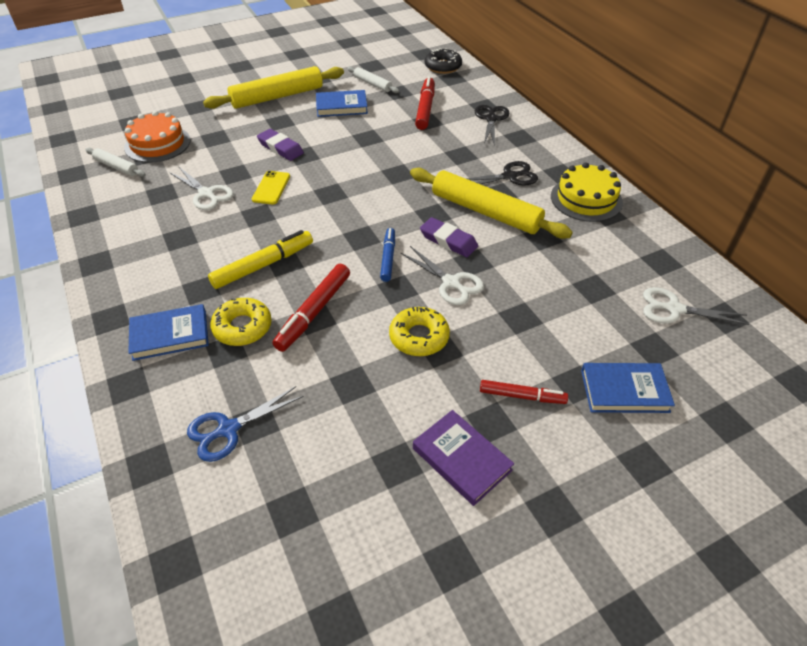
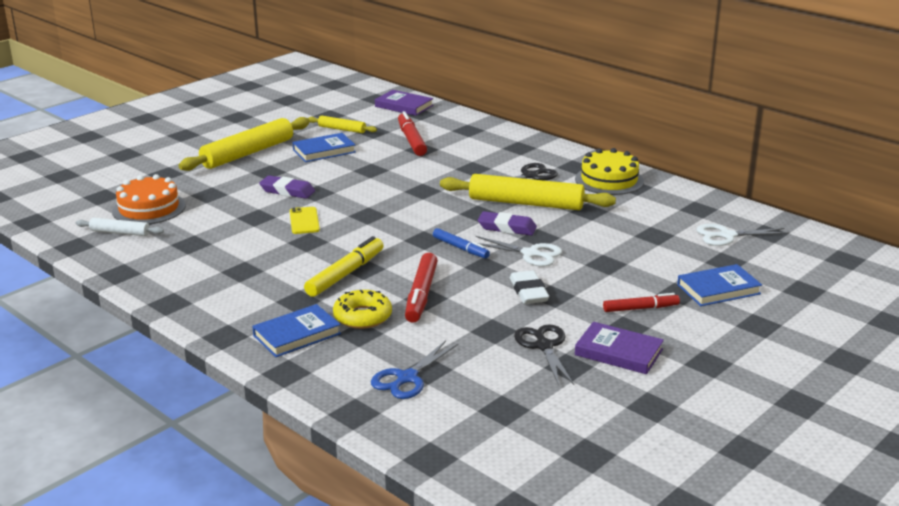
camera: 20 degrees left, 20 degrees down
(206, 194) = (240, 236): white scissors -> none
(372, 84) = (342, 129): white rolling pin -> yellow rolling pin
(388, 258) = (460, 248): blue marker -> blue marker turned 150 degrees clockwise
(419, 337) = (528, 292): yellow donut -> white eraser
(443, 66) = (404, 106): black donut -> purple book
(491, 119) = (482, 138): black scissors -> black scissors (544, 346)

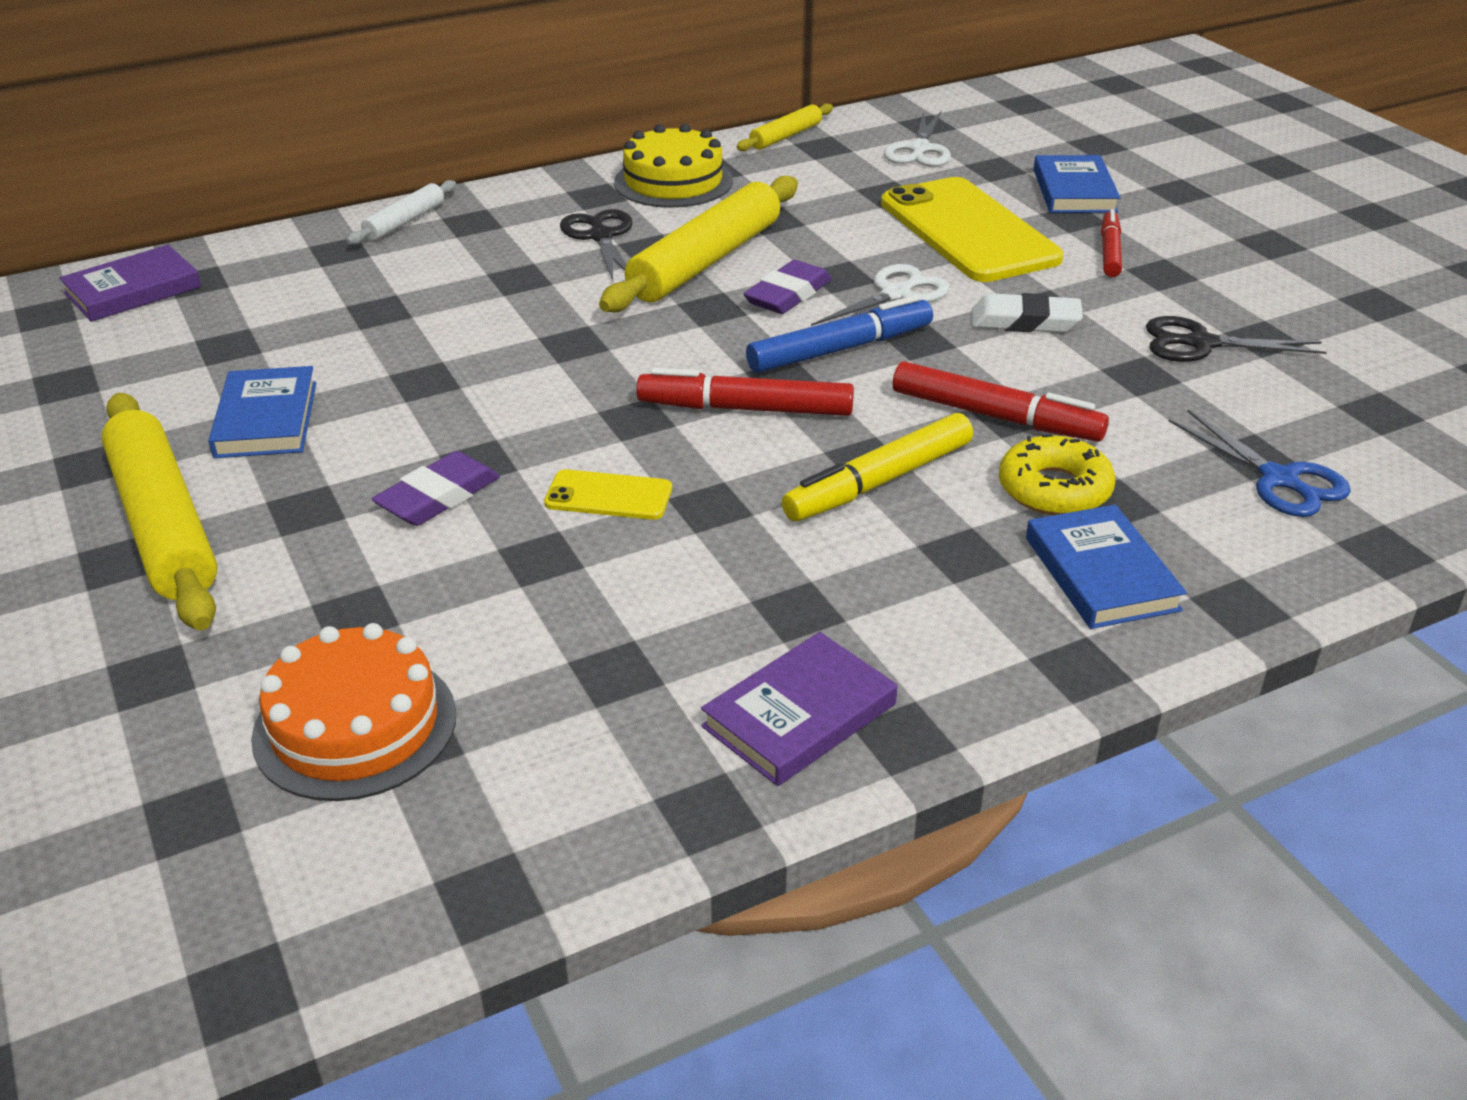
camera: 70 degrees left, 10 degrees up
(120, 232) = (467, 793): white rolling pin -> white rolling pin (405, 222)
(342, 129) = (170, 379): yellow rolling pin -> yellow rolling pin (786, 136)
(345, 274) = (878, 482): yellow marker -> yellow marker turned 90 degrees counterclockwise
(411, 140) = (323, 313): red marker -> red marker (745, 409)
(460, 248) = (840, 349): blue marker -> blue marker, size x1.54
(618, 352) = (1231, 294): purple book -> purple book (800, 715)
(627, 263) = (968, 231): none -> yellow phone

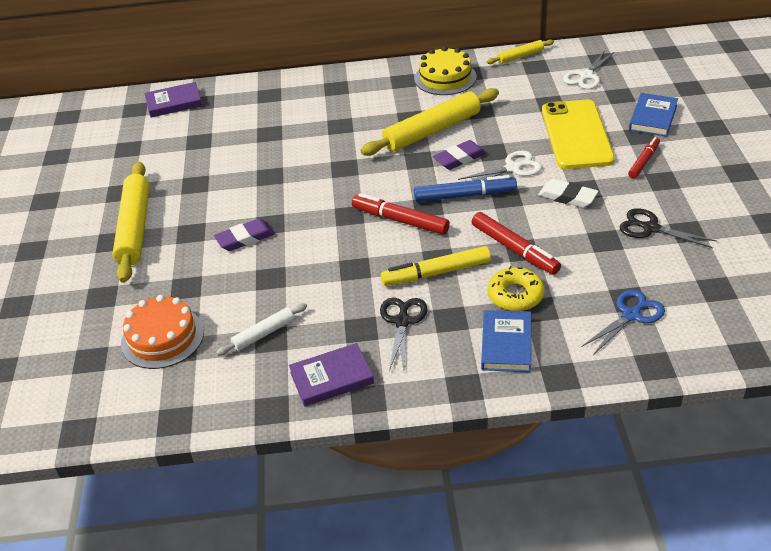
camera: 25 degrees right, 5 degrees up
(266, 419) = (196, 183): blue book -> none
(405, 222) = (306, 82): white rolling pin -> white rolling pin (263, 334)
(601, 236) = (391, 107): black scissors -> black scissors (402, 321)
(608, 496) = (314, 253): yellow phone -> none
(1279, 479) = (631, 315): blue scissors -> blue scissors turned 120 degrees counterclockwise

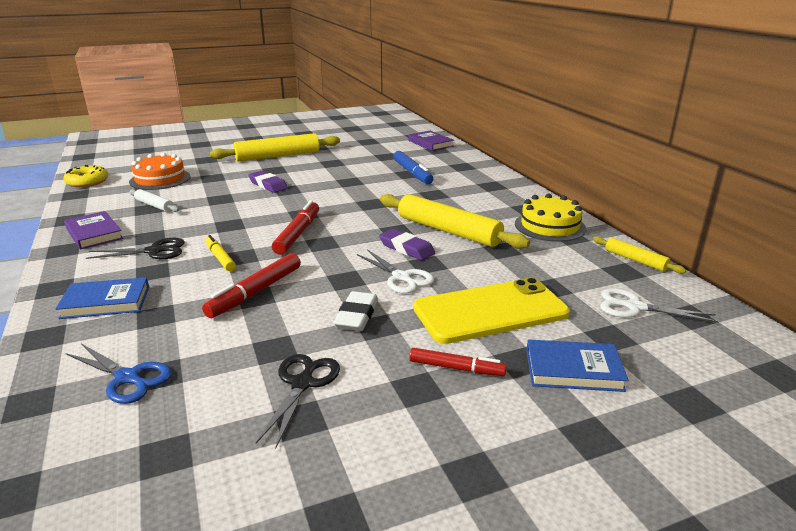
camera: 70 degrees right, 15 degrees down
(436, 273) = (220, 258): yellow marker -> yellow marker, size x0.65
(465, 195) = (343, 258): blue marker -> blue marker (412, 173)
(515, 295) = (180, 300): yellow donut -> yellow donut (87, 182)

